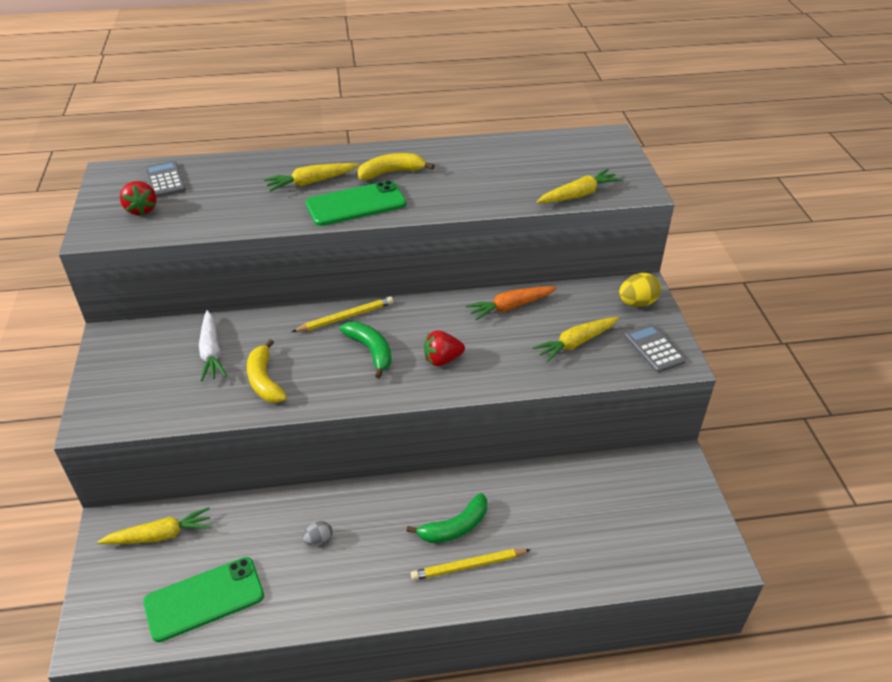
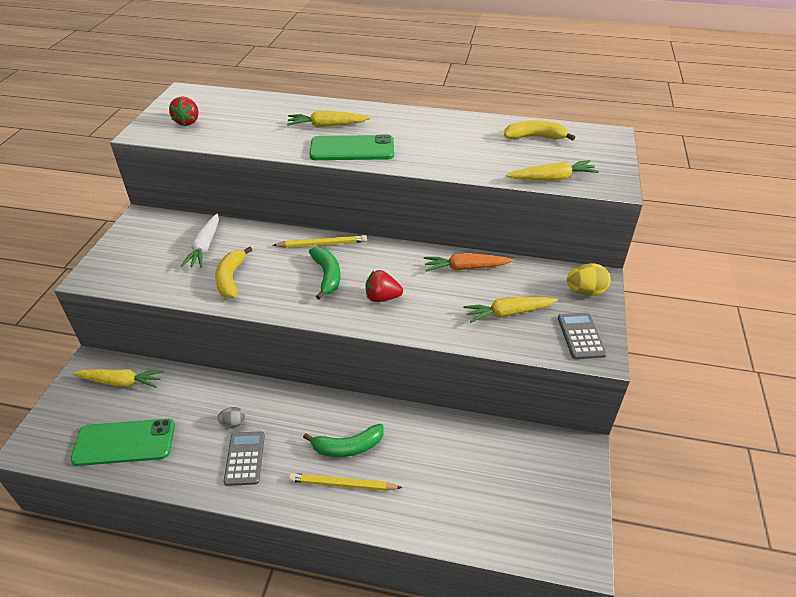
camera: 20 degrees right, 0 degrees up
(165, 180) = (218, 104): grey calculator -> grey calculator (245, 458)
(391, 172) = (397, 130): yellow banana -> yellow banana (535, 137)

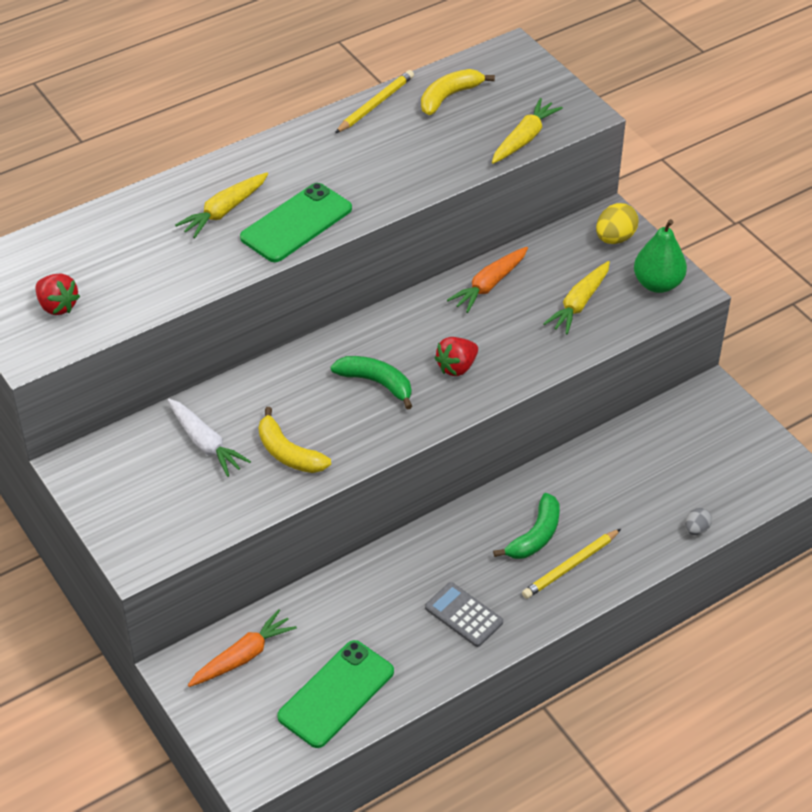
camera: 45 degrees left, 5 degrees up
(121, 382) = (243, 656): yellow carrot -> orange carrot
(233, 423) = (410, 599): grey egg -> grey egg (696, 529)
(322, 244) = (322, 355): yellow pencil -> yellow pencil (375, 104)
(581, 336) = (657, 284): grey calculator -> green pear

